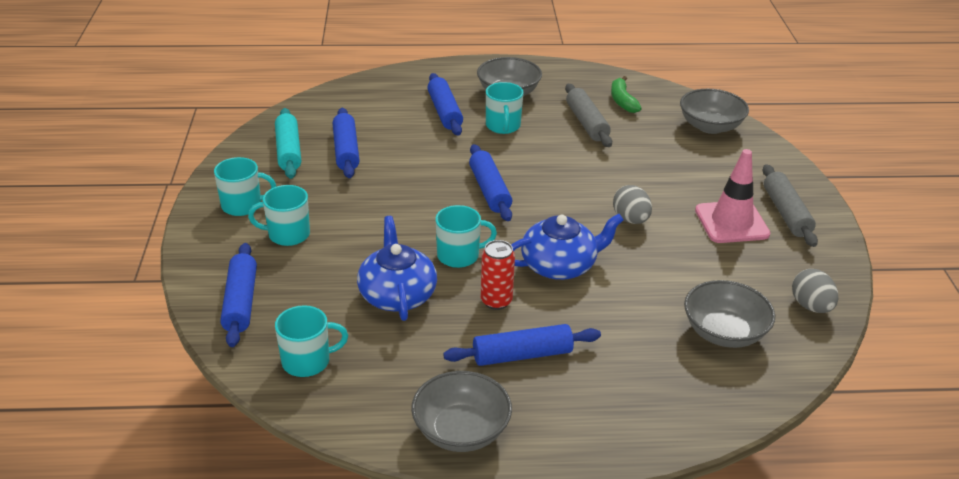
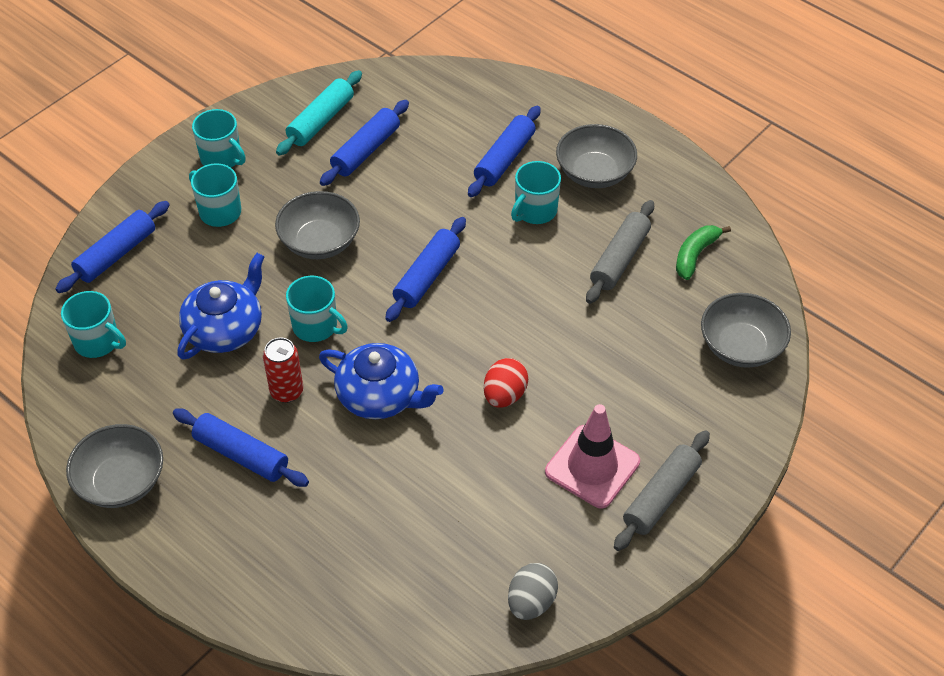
camera: 45 degrees right, 15 degrees up
(630, 219) = (504, 395): grey egg -> red egg
(724, 332) = (419, 563): grey bowl -> grey bowl (320, 242)

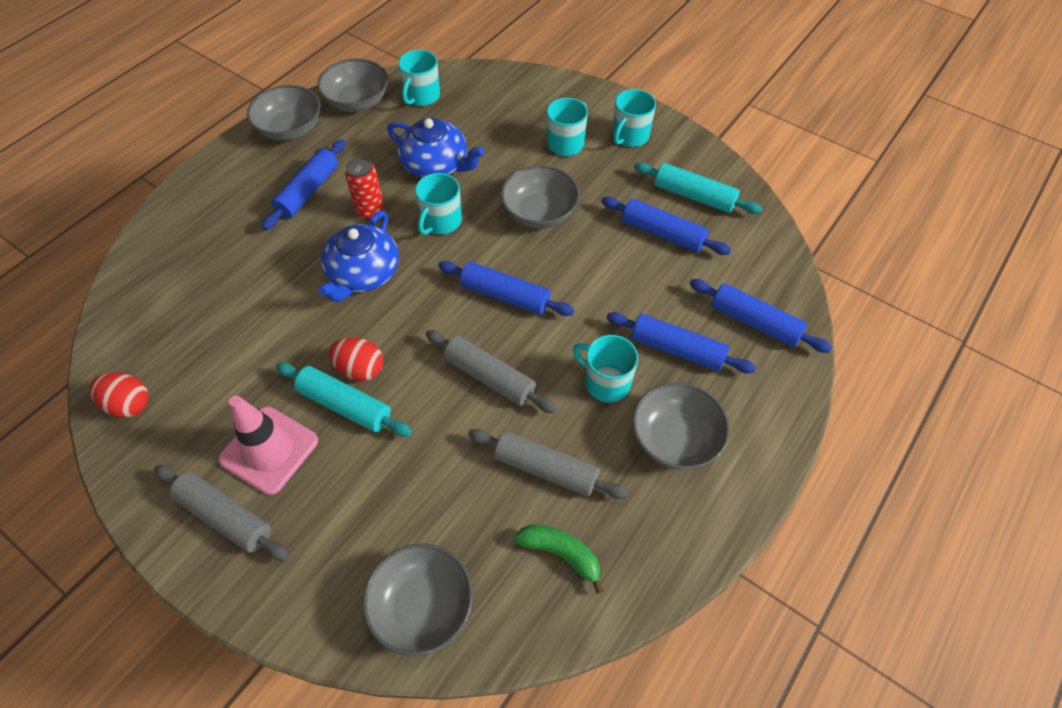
camera: 85 degrees right, 5 degrees up
(87, 410) = (357, 101): none -> grey bowl
(116, 254) = (511, 92): blue rolling pin -> blue rolling pin (754, 322)
(523, 293) = (489, 377): none -> grey rolling pin
(531, 602) = (129, 404): grey egg -> red egg
(546, 406) = (345, 405): none -> turquoise rolling pin

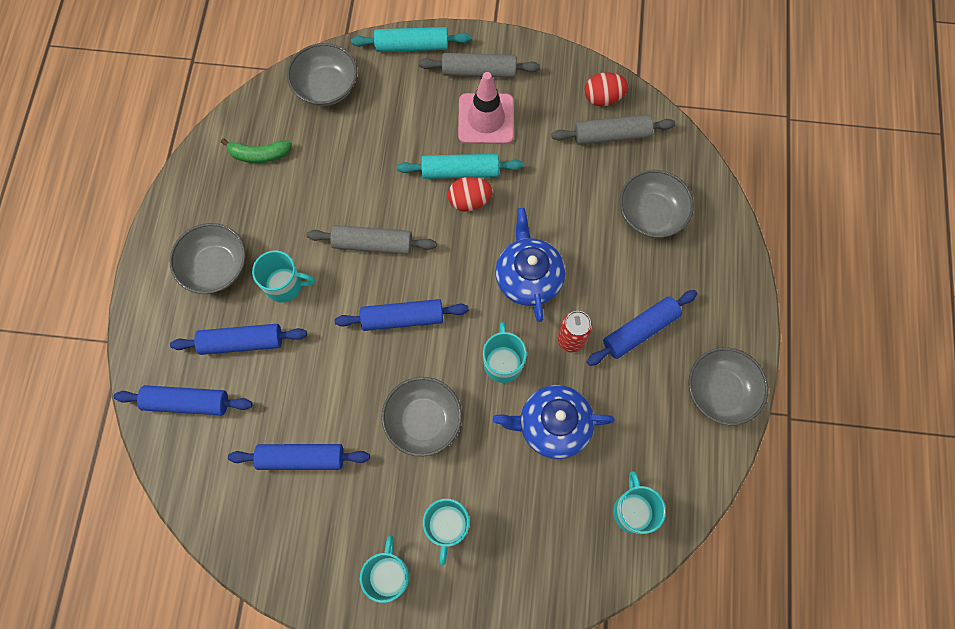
camera: 150 degrees right, 15 degrees up
(308, 191) = (640, 330): blue rolling pin -> blue rolling pin turned 60 degrees clockwise
(357, 101) = (690, 465): grey bowl -> grey bowl (651, 214)
(546, 469) = (296, 200): grey rolling pin -> grey rolling pin (611, 135)
(694, 196) = (290, 524): turquoise rolling pin -> turquoise rolling pin (412, 46)

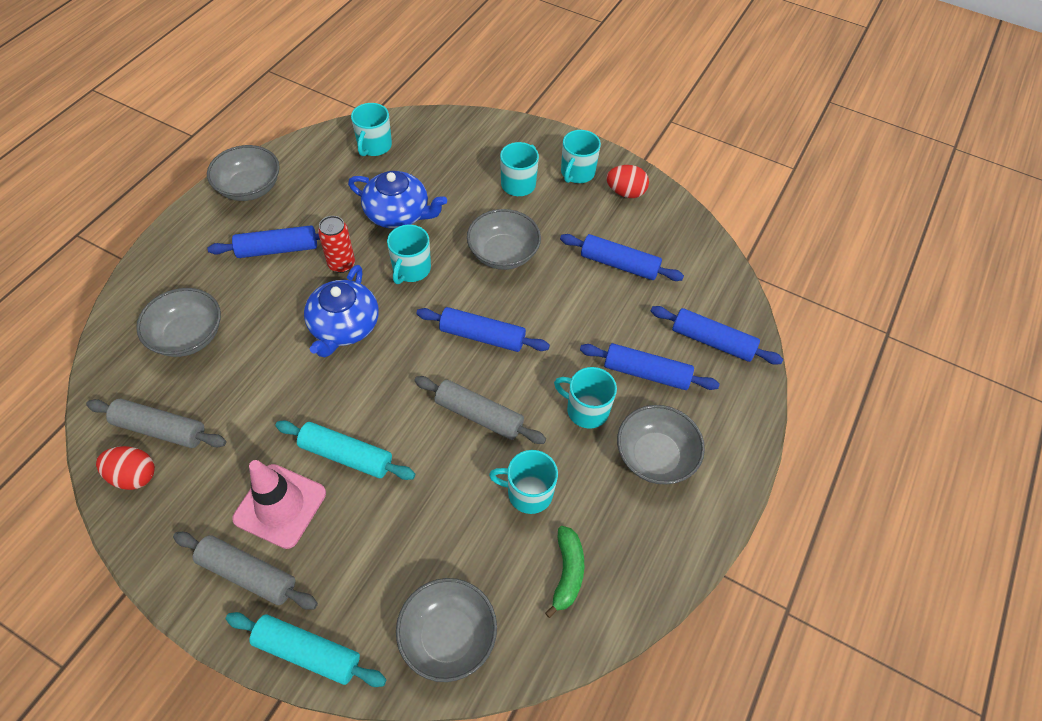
camera: 160 degrees left, 15 degrees down
(259, 154) = (567, 572): green banana -> green banana turned 75 degrees clockwise
(308, 198) = (528, 493): none -> turquoise mug
(469, 201) = (355, 419): red egg -> red egg (625, 192)

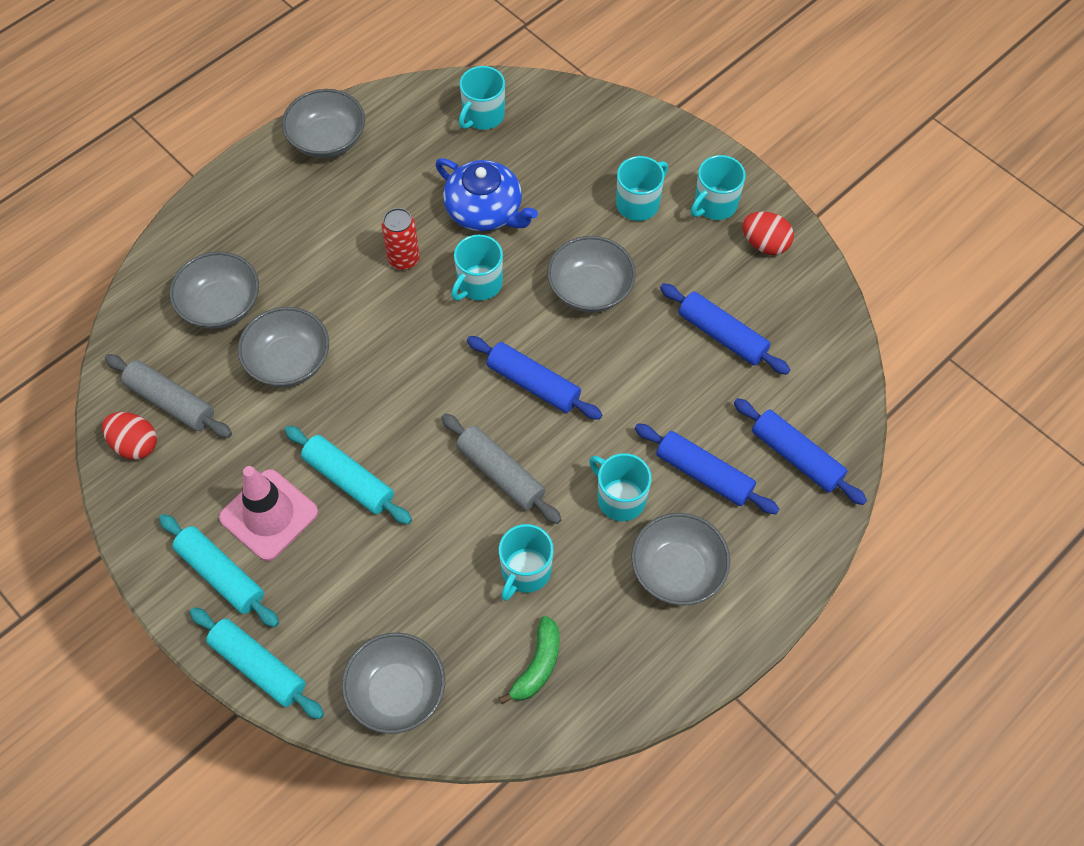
camera: 20 degrees right, 5 degrees up
(248, 574) = (221, 575): grey rolling pin -> turquoise rolling pin
(263, 368) = (289, 361): none -> grey bowl
(278, 249) = (339, 224): blue rolling pin -> none
(344, 326) = (386, 335): blue teapot -> none
(528, 493) = (525, 572): turquoise mug -> turquoise mug turned 90 degrees counterclockwise

